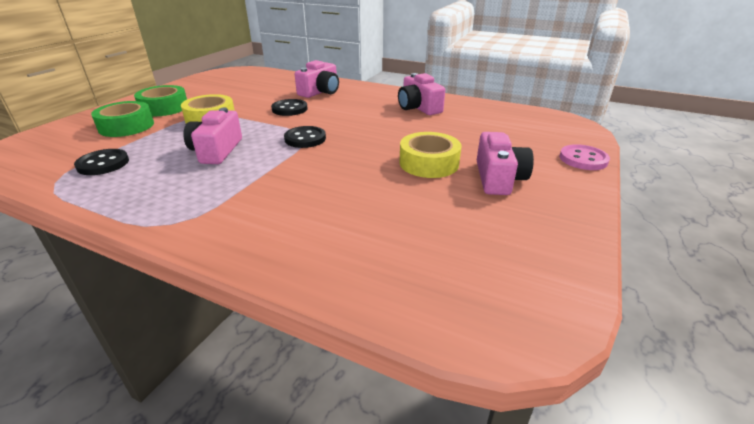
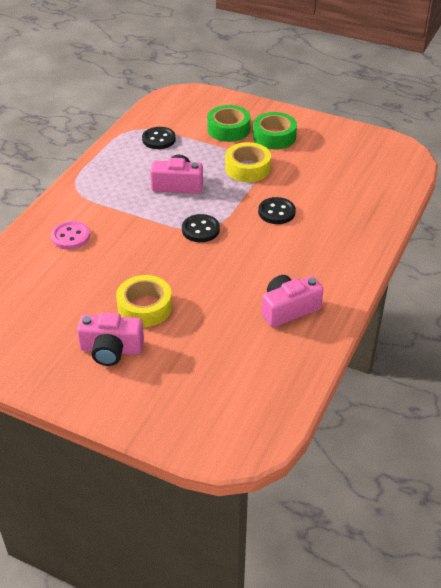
camera: 90 degrees right, 10 degrees up
(320, 92) = (335, 229): pink camera -> none
(583, 159) = (143, 424): pink button -> pink button (70, 237)

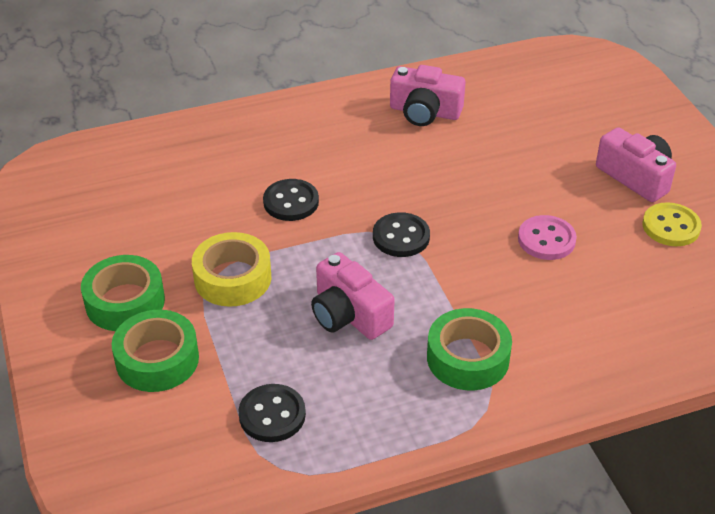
camera: 135 degrees left, 0 degrees up
(61, 328) = (671, 226): none -> yellow button
(70, 237) = (566, 330): pink button -> pink button (546, 240)
(104, 200) = (468, 358): none -> green tape
(145, 307) = (561, 194): yellow tape -> none

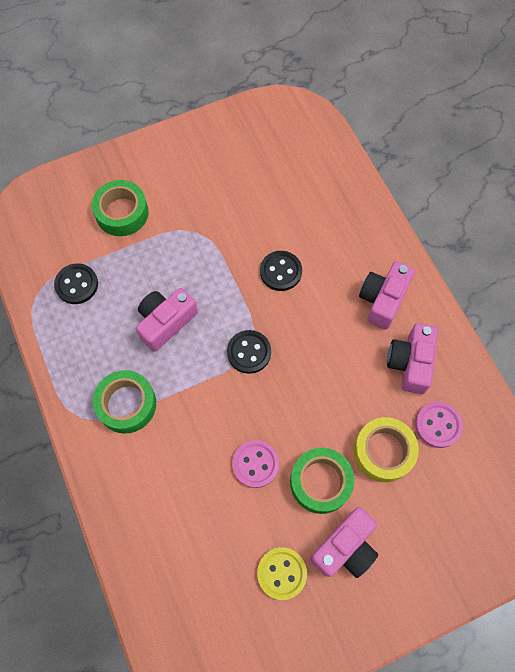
camera: 85 degrees right, 25 degrees up
(125, 302) = (171, 185): green tape -> green tape (320, 482)
(232, 278) = (197, 244): yellow tape -> yellow tape (383, 451)
(343, 123) = (383, 299): none -> pink camera
(497, 101) = (438, 425): none -> pink button

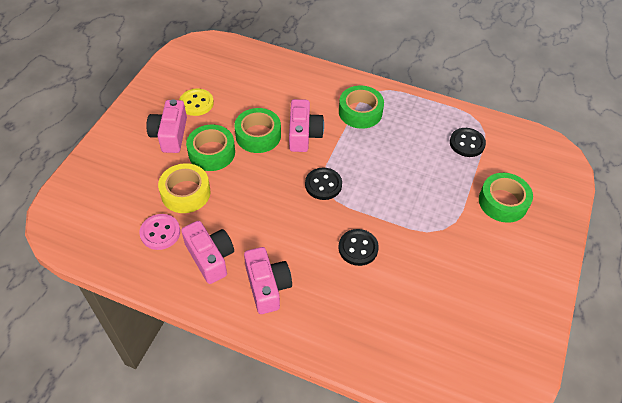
camera: 135 degrees right, 15 degrees down
(166, 322) = (391, 163): pink camera -> pink camera (303, 134)
(255, 464) = (258, 135): pink button -> green tape

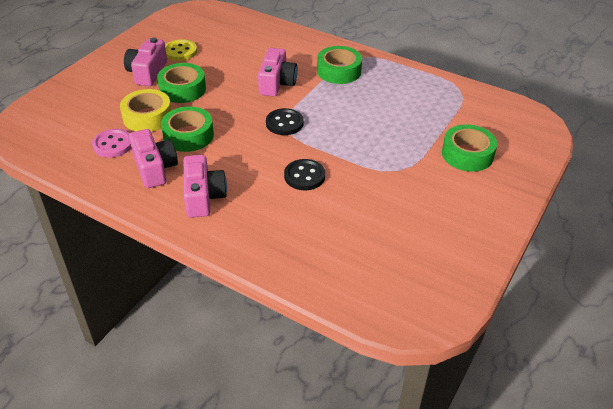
camera: 10 degrees right, 10 degrees down
(258, 135) = (232, 80): green tape -> green tape (188, 135)
(467, 143) = (442, 104): black button -> none

